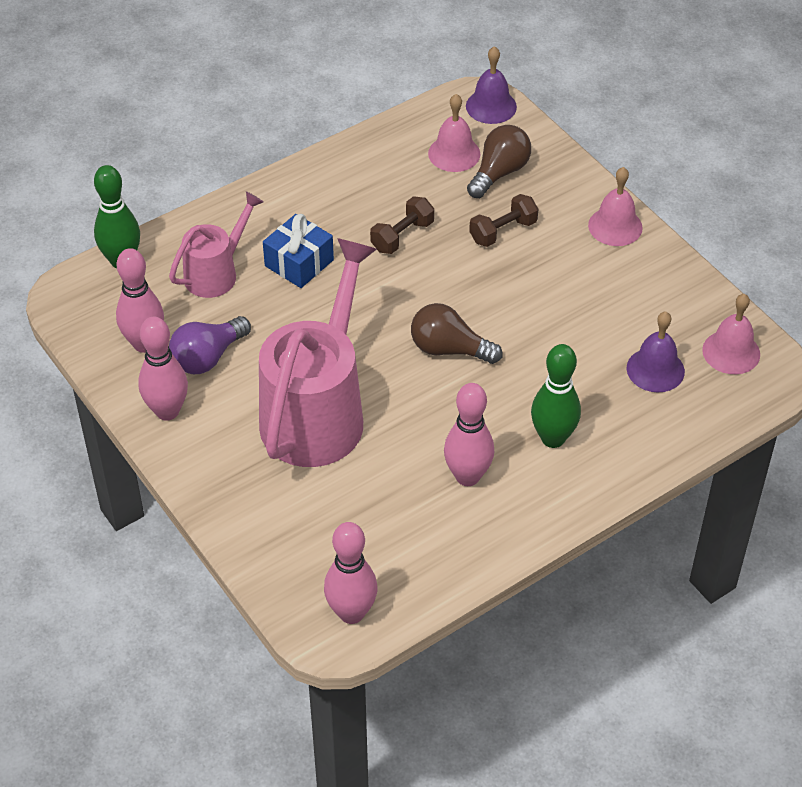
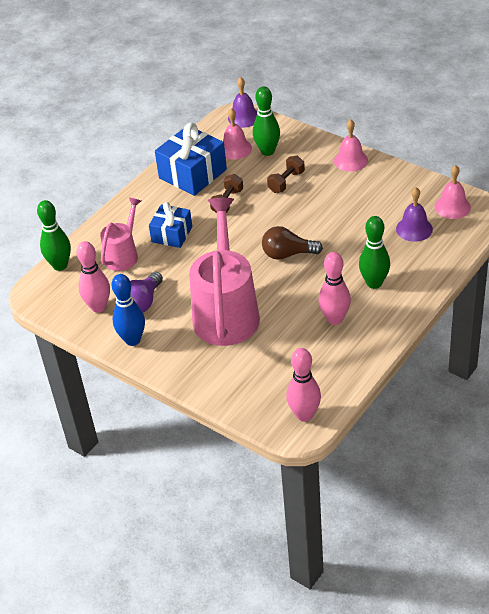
camera: 15 degrees left, 5 degrees down
(167, 411) = (132, 340): pink bowling pin -> blue bowling pin
(374, 175) = (193, 174): none -> blue gift
(499, 173) = (267, 151): brown light bulb -> green bowling pin

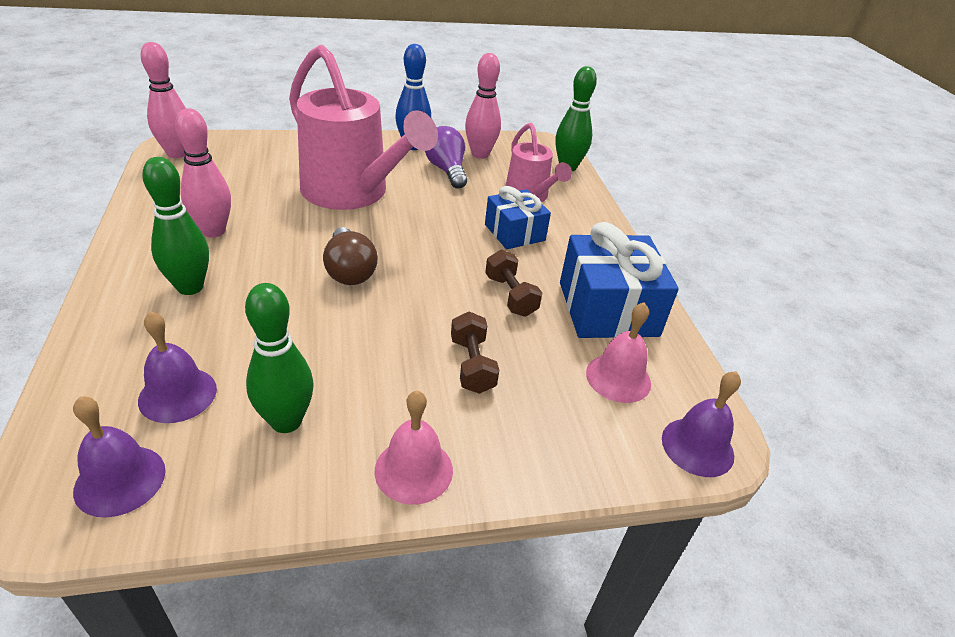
camera: 125 degrees right, 5 degrees down
(267, 151) = (568, 402): green bowling pin -> green bowling pin (286, 421)
(288, 254) = (349, 271): brown light bulb -> brown light bulb turned 120 degrees clockwise
(452, 207) = (120, 480): pink bell -> purple bell

